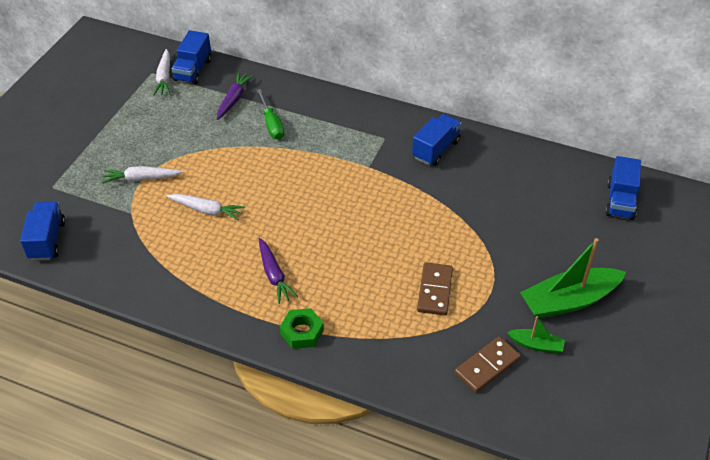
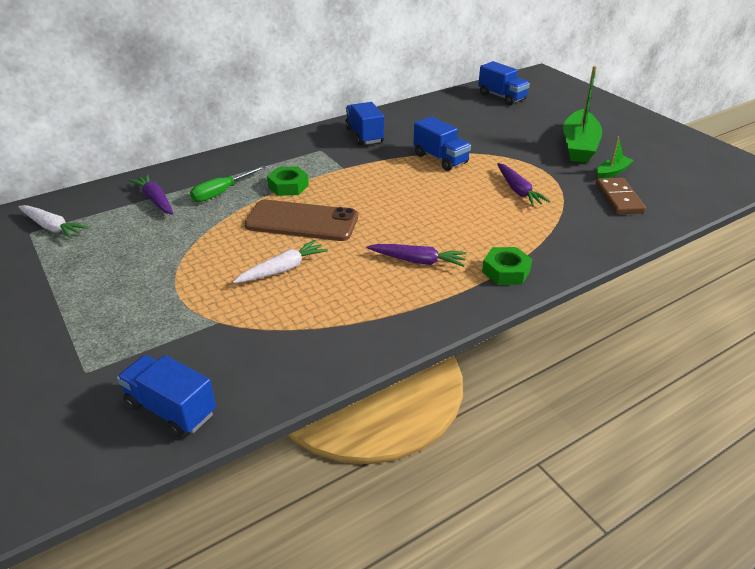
camera: 55 degrees left, 10 degrees down
(141, 179) = (176, 296): white carrot -> none
(193, 70) = (73, 207): blue truck -> blue truck (440, 159)
(271, 124) = (221, 193): green screwdriver -> green screwdriver turned 120 degrees clockwise
(272, 186) = (302, 221): none -> brown phone
(312, 152) = (288, 186): none -> green nut
(435, 290) = (518, 191): brown domino -> purple carrot

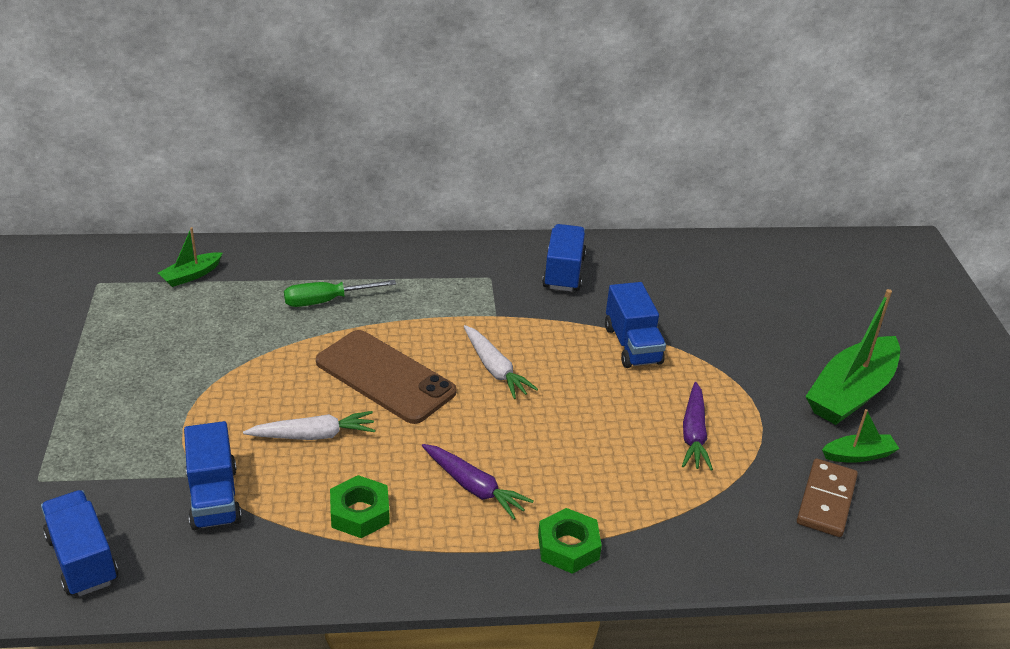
camera: 25 degrees right, 0 degrees up
(52, 227) = (123, 284): white carrot -> white carrot (495, 369)
(104, 207) = (191, 275): none -> green boat
(155, 200) = (249, 285): purple carrot -> none
(288, 186) = (409, 319): green nut -> green nut (360, 513)
(502, 97) = (812, 269): blue truck -> blue truck (214, 497)

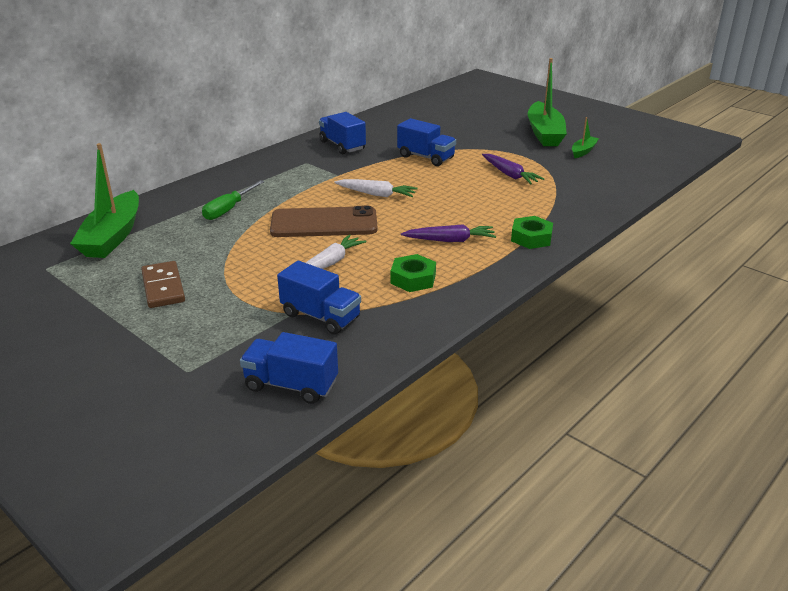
camera: 40 degrees left, 5 degrees down
(191, 275) = (113, 236): green boat -> green boat, size x2.03
(826, 500) = (598, 171): brown domino -> brown domino (163, 287)

